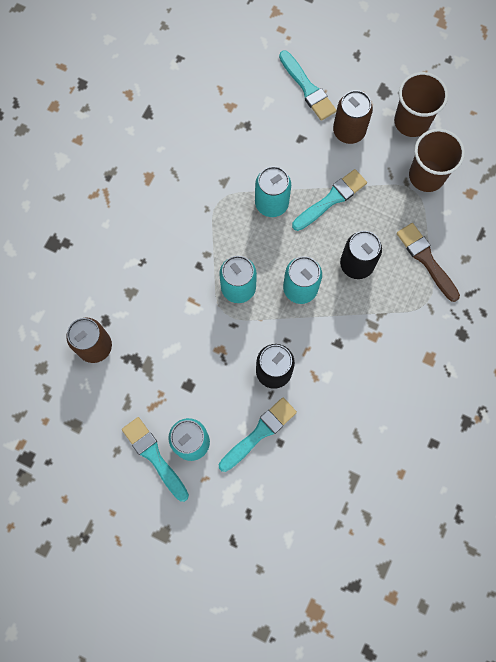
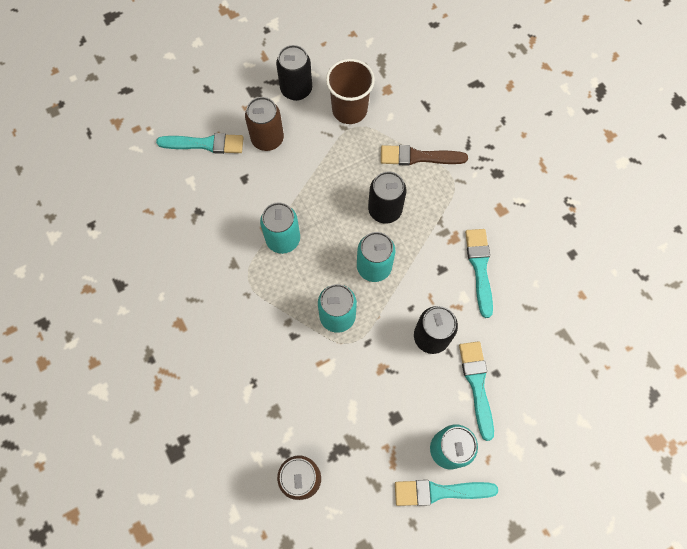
camera: 55 degrees left, 5 degrees down
(331, 199) = (315, 191): turquoise brush -> turquoise brush (479, 268)
(411, 121) = (296, 89): brown cup -> black can

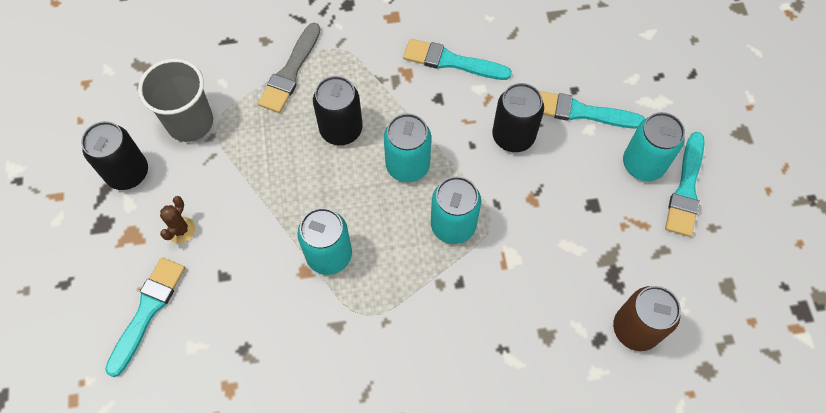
camera: 70 degrees left, 5 degrees down
(267, 139) = (181, 230): brown can -> brown cactus
(349, 110) = (190, 122): brown cup -> grey cup
(418, 157) = (290, 72): brown brush -> grey brush

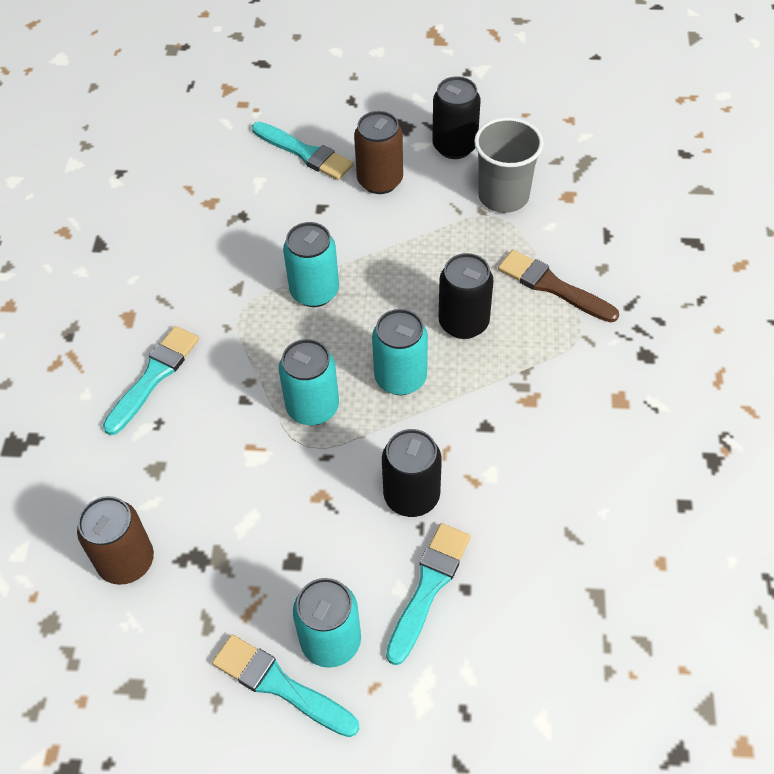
camera: 105 degrees right, 10 degrees down
(181, 230) = (380, 180): brown cactus -> brown can
(290, 72) = (552, 286): grey brush -> brown brush
(451, 61) = (538, 452): turquoise brush -> turquoise brush (154, 376)

